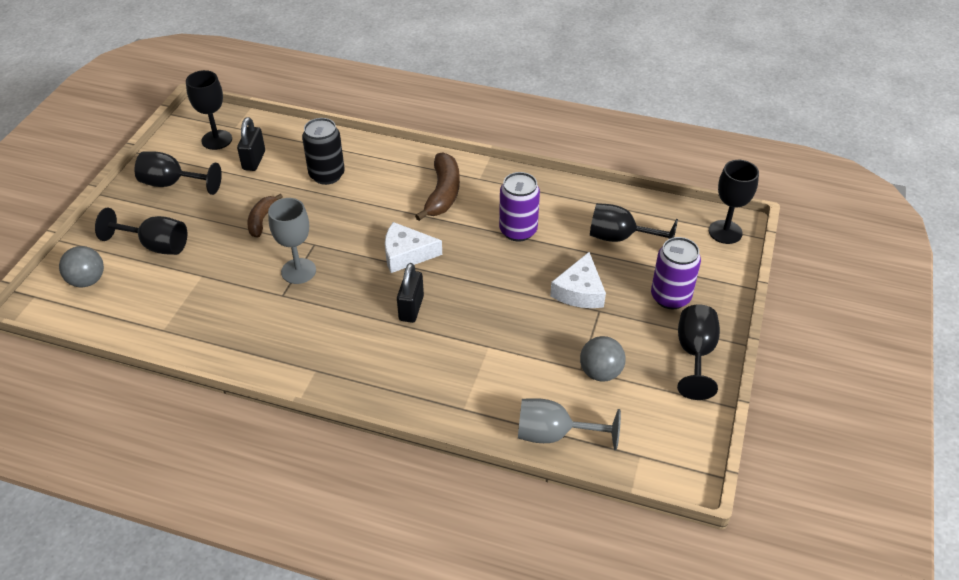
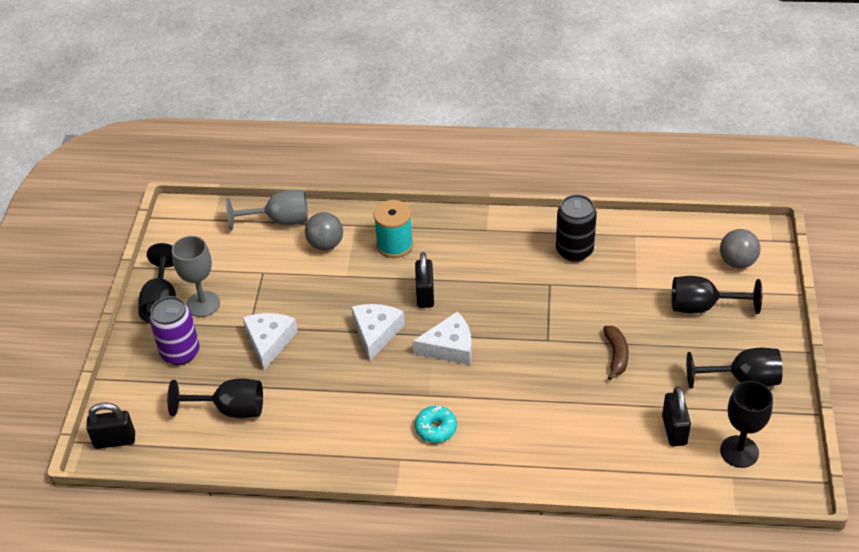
camera: 170 degrees right, 0 degrees up
(298, 271) = (547, 309): grey goblet -> grey goblet (203, 304)
(327, 175) = (578, 427): black can -> black can (574, 250)
(425, 372) = (394, 245): none -> turquoise spool
(443, 193) = (436, 428): brown banana -> turquoise donut
(472, 280) = (376, 333): none -> white cheese
(518, 231) = (341, 397): purple can -> none
(600, 372) = (245, 272): grey ball -> grey ball (325, 244)
(725, 232) = (115, 440): black goblet -> black padlock

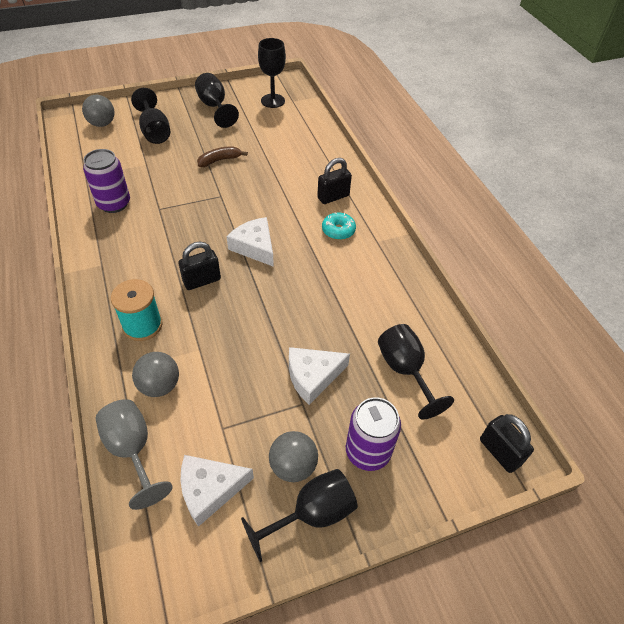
camera: 120 degrees left, 5 degrees up
(203, 304) = (293, 466): grey goblet -> grey ball
(376, 333) = (262, 299): white cheese -> white cheese (210, 490)
(574, 250) = (114, 204): black can -> purple can
(674, 430) = (271, 126): black padlock -> black padlock (333, 197)

